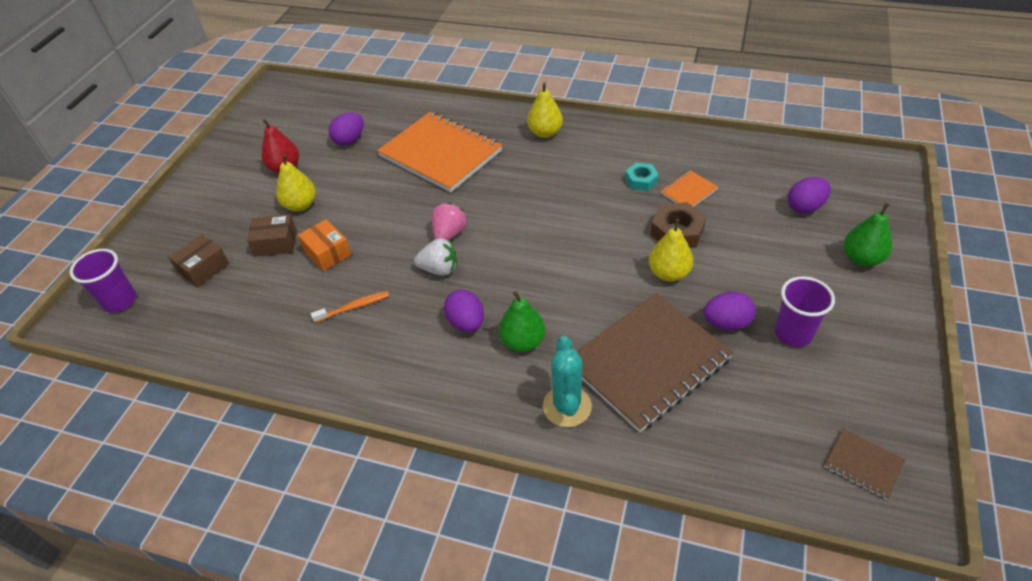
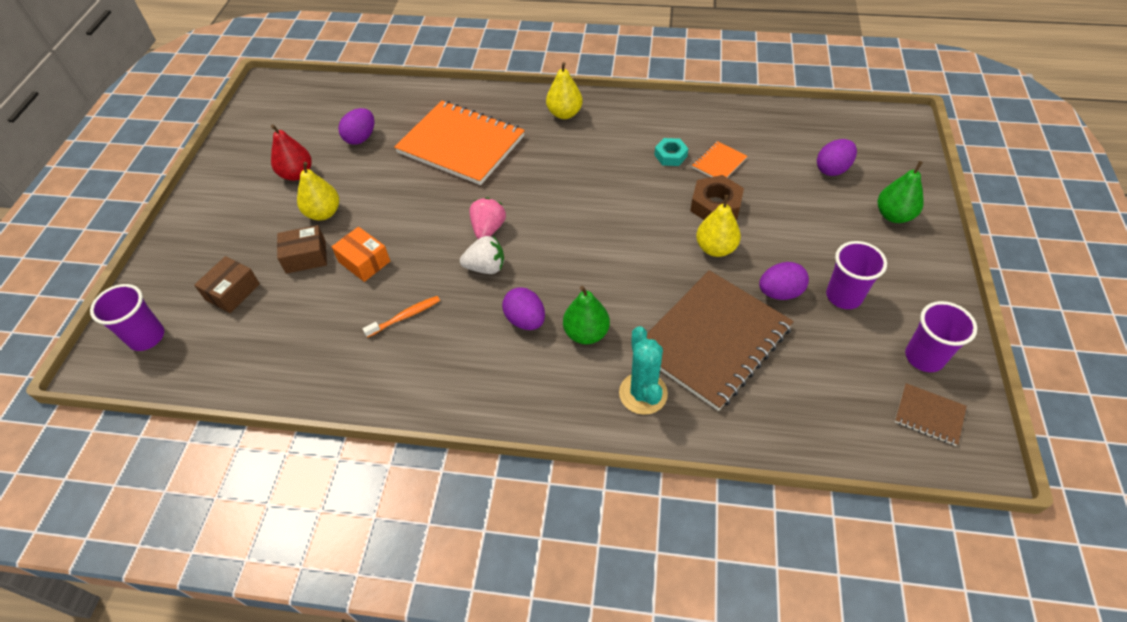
camera: 10 degrees left, 5 degrees up
(868, 404) = (924, 357): none -> purple cup

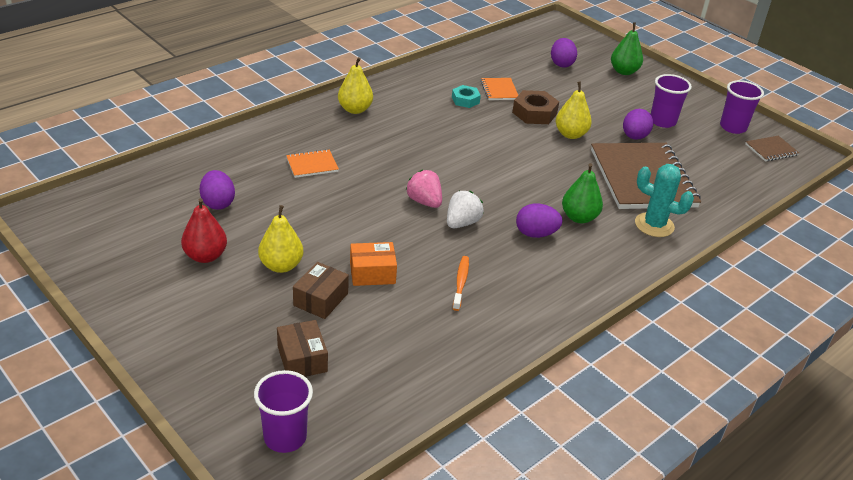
camera: 55 degrees left, 15 degrees down
(461, 144) = (312, 165): orange notebook -> orange notebook, size x0.43

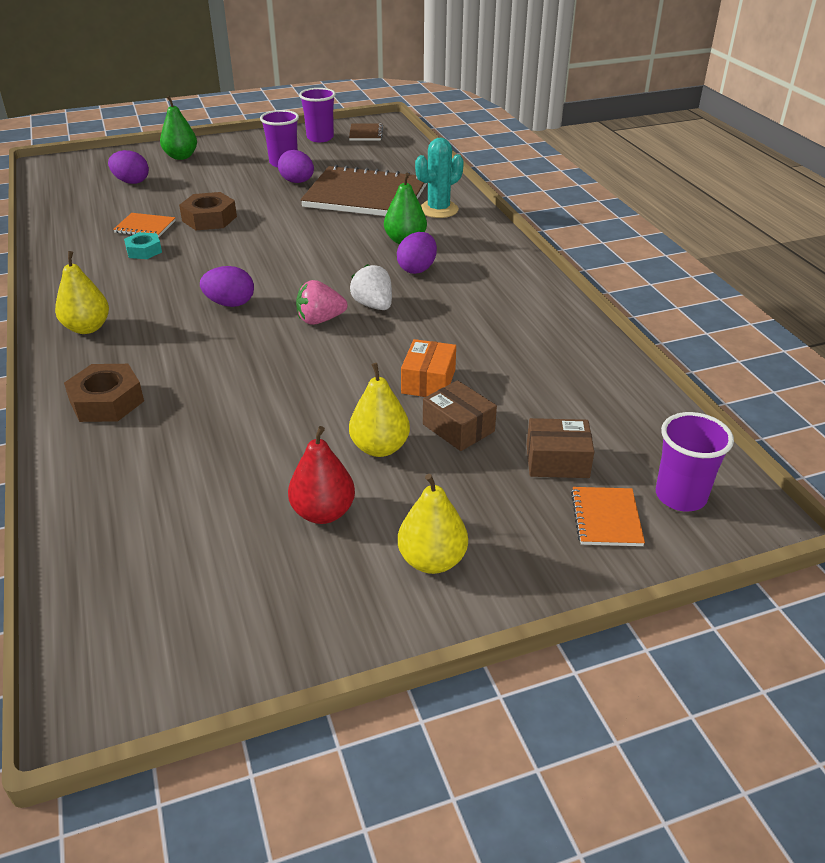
camera: 65 degrees left, 0 degrees up
(218, 203) = (208, 483): purple egg -> purple egg (230, 304)
(280, 142) = (107, 401): none -> brown nut
(312, 165) = (183, 385): orange notebook -> orange notebook (606, 518)
(460, 283) = (472, 329): orange toothbrush -> none
(570, 134) = (265, 210): yellow pear -> yellow pear (432, 560)

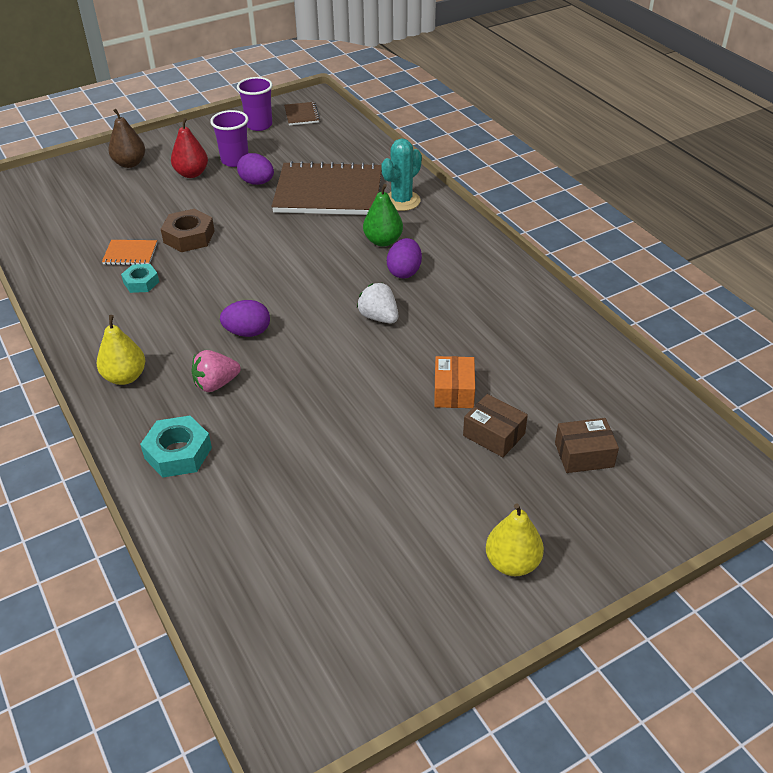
camera: 10 degrees left, 5 degrees up
(107, 401) = (178, 453): brown nut -> turquoise nut
(131, 182) = (93, 200): purple egg -> none
(181, 157) = (130, 163): green pear -> brown pear
(320, 320) = (336, 339): pink strawberry -> pink strawberry (216, 384)
(323, 512) = (409, 533): red pear -> red pear (191, 174)
(380, 448) = (435, 464): yellow pear -> none
(606, 518) = (637, 502): orange notebook -> none
(680, 496) = (689, 473): purple cup -> none

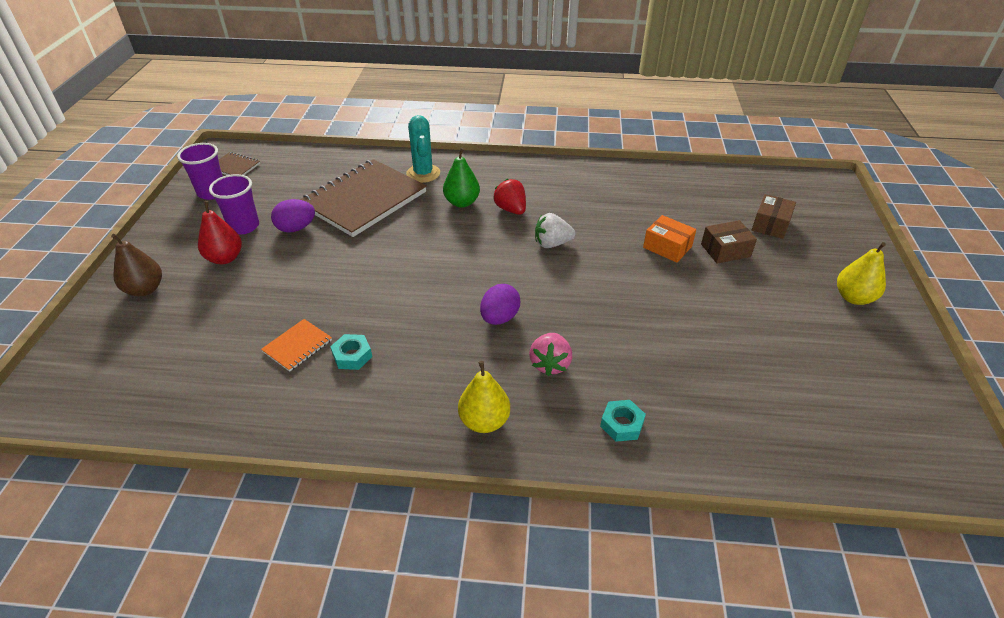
camera: 55 degrees left, 0 degrees up
(178, 453) = (622, 424): turquoise nut -> turquoise nut, size x0.65
(189, 237) = (321, 298): brown nut -> none
(404, 272) = (511, 209): purple egg -> red strawberry

